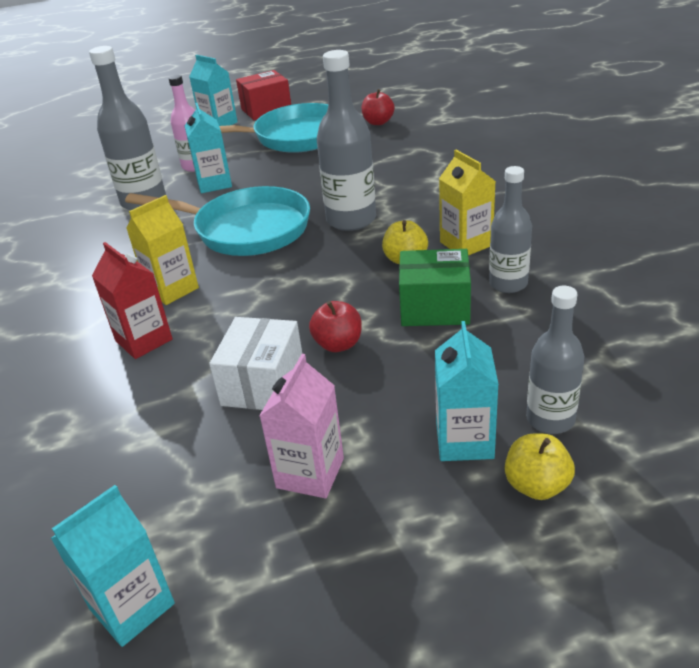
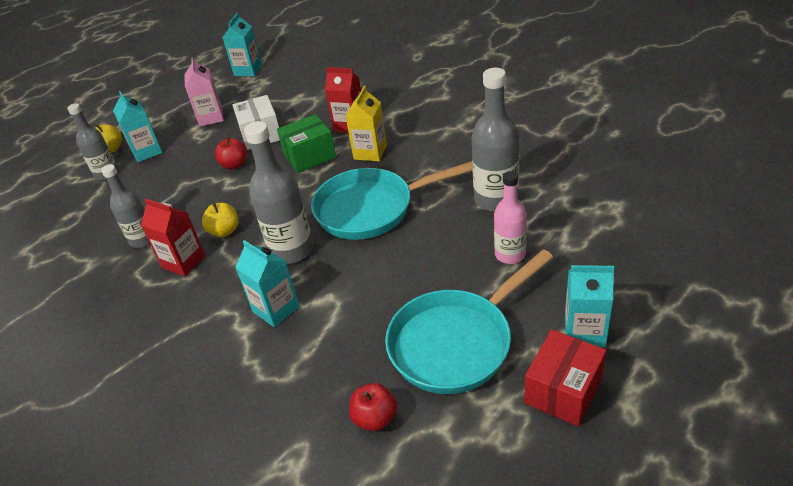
camera: 150 degrees right, 5 degrees up
(214, 184) = (459, 241): turquoise carton -> turquoise carton (276, 309)
(434, 307) = (187, 205): green box -> green box (309, 156)
(466, 244) = (184, 262): yellow carton -> red carton

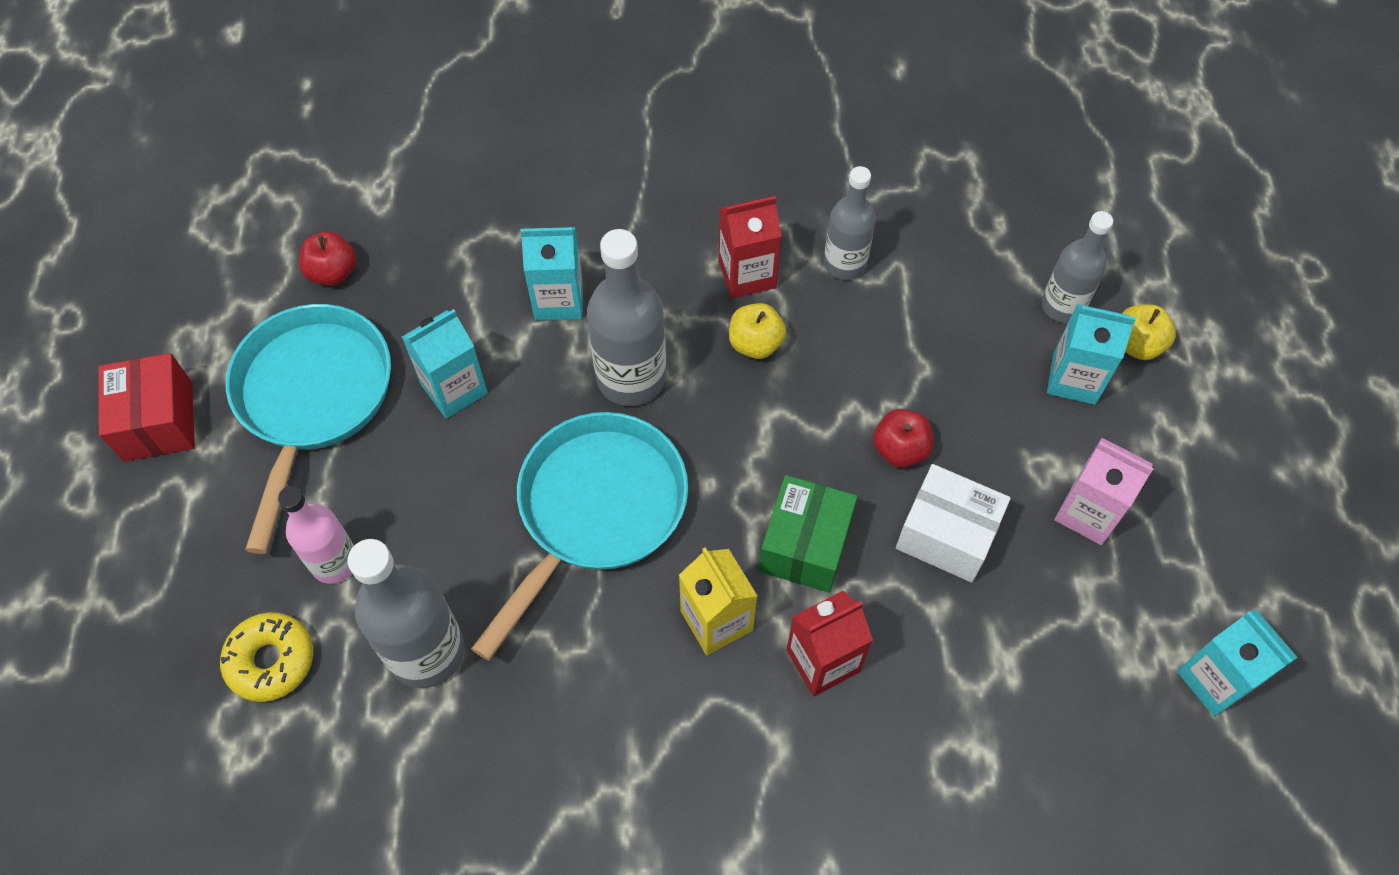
camera: 130 degrees right, 20 degrees up
(573, 232) = (271, 660): none -> yellow donut
(584, 332) = (171, 507): turquoise carton -> turquoise carton (454, 389)

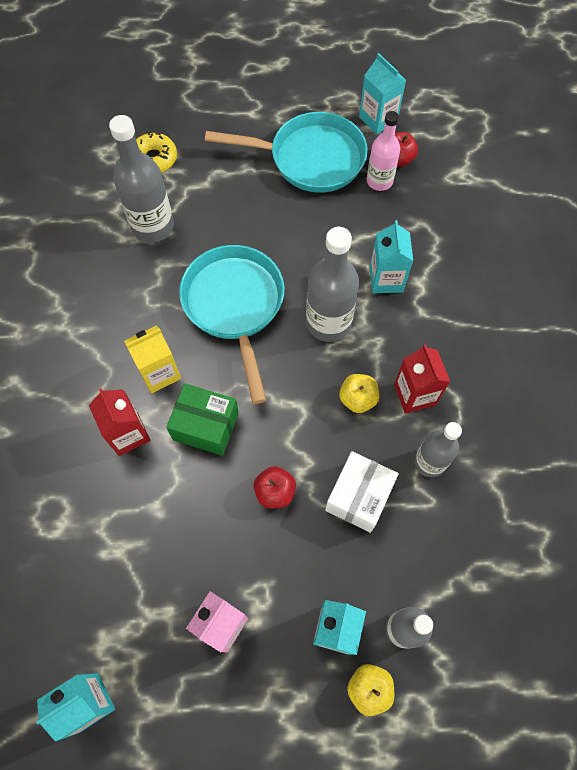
camera: 90 degrees right, 5 degrees up
(158, 421) = (295, 93): red box -> none
(334, 562) = (208, 180): pink bottle -> pink bottle (379, 181)
(454, 389) = (318, 227): turquoise carton -> turquoise carton (378, 119)
(596, 511) = (235, 305): turquoise pan -> turquoise pan turned 135 degrees counterclockwise
(946, 535) = (209, 519): white box -> white box (359, 497)

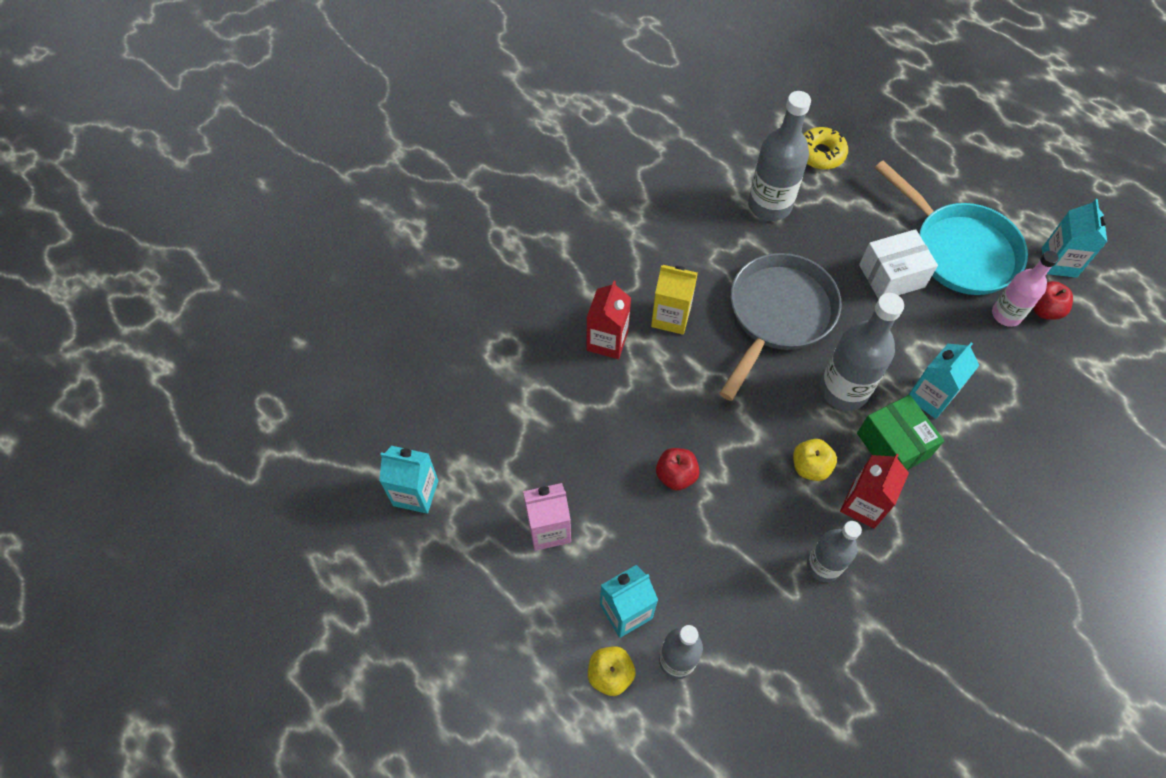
camera: 45 degrees right, 5 degrees down
(206, 426) = (669, 384): green box -> green box (893, 445)
(235, 305) = (778, 315): turquoise pan -> grey pan
(359, 497) = (738, 537): white box -> white box (891, 276)

